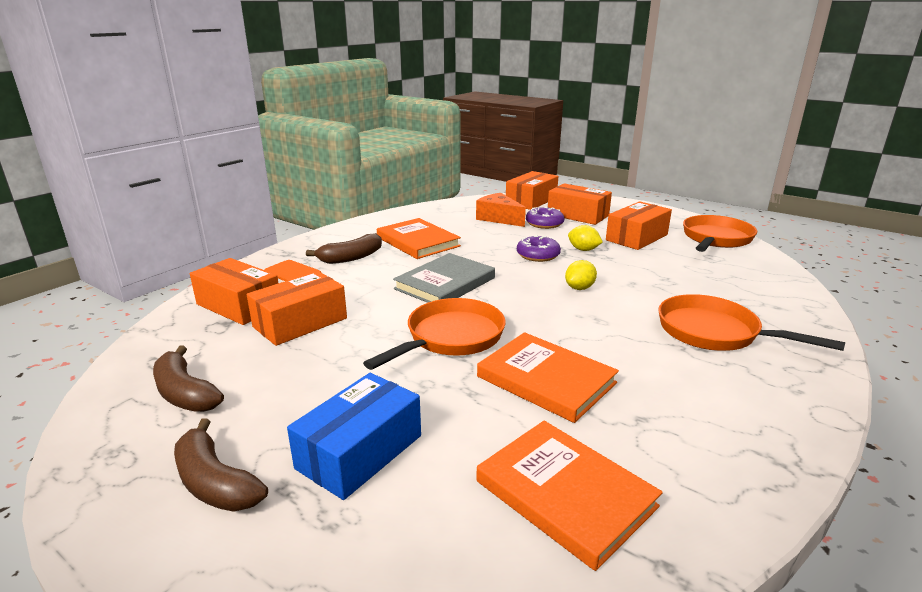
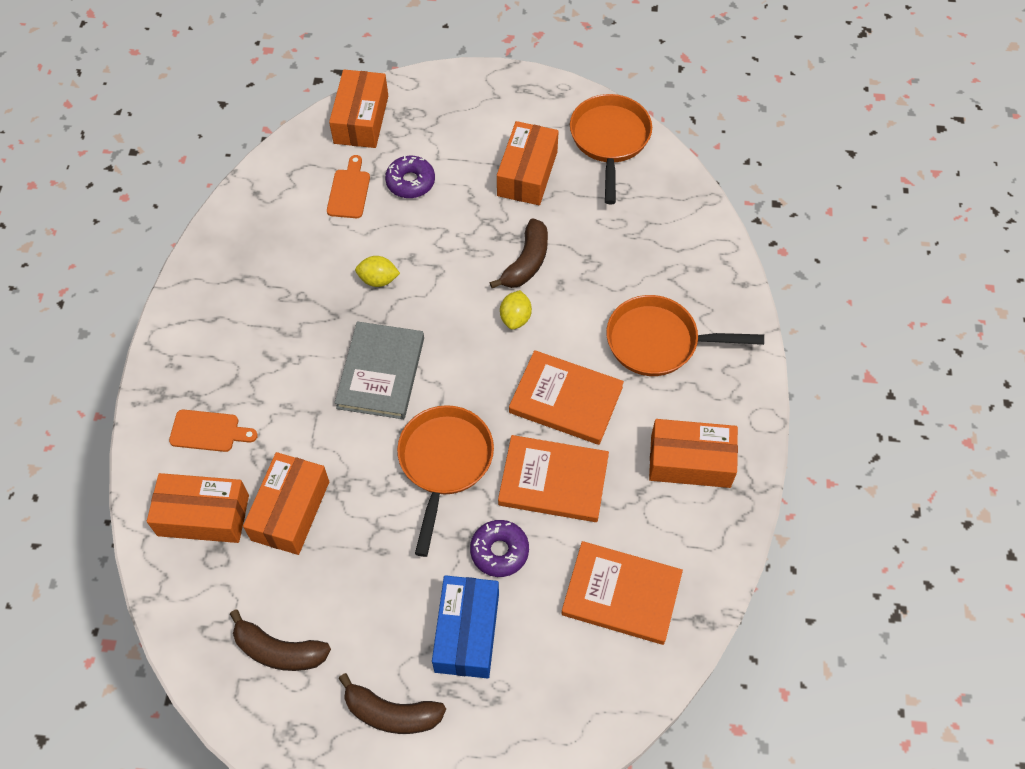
camera: 30 degrees left, 35 degrees up
(351, 258) = (242, 368): brown banana -> brown banana (526, 262)
(417, 242) = (291, 296): orange book -> orange book (565, 400)
(499, 218) = (349, 191): orange cheese -> orange cutting board
(538, 255) = (442, 266): purple donut -> purple donut (499, 551)
(577, 215) = (438, 139): orange box -> orange box (690, 461)
(583, 250) = (483, 231): yellow lemon -> yellow lemon (378, 280)

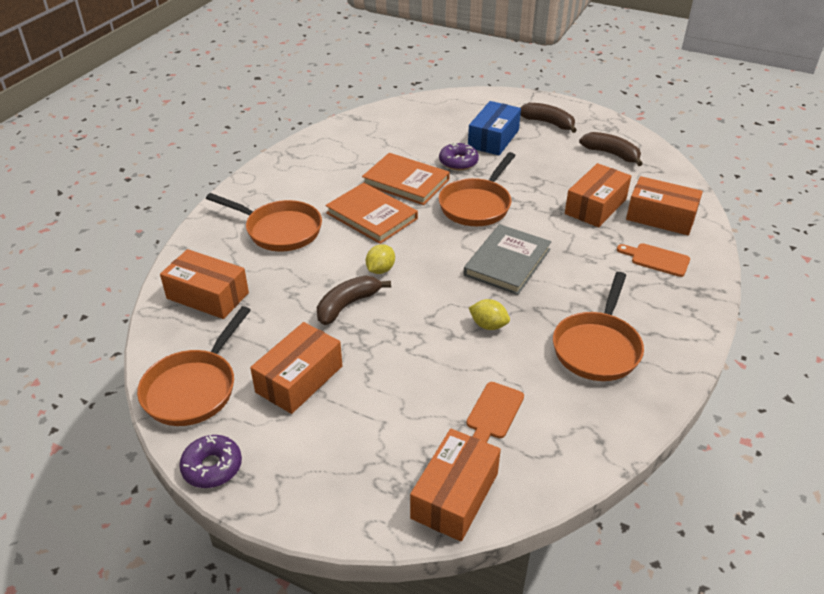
camera: 160 degrees left, 20 degrees down
(267, 285) = (597, 347): none -> orange pan
(410, 182) = (424, 404): purple donut -> purple donut (212, 467)
(621, 594) = (394, 133): orange book -> none
(690, 461) = (309, 171): orange box -> orange box (208, 295)

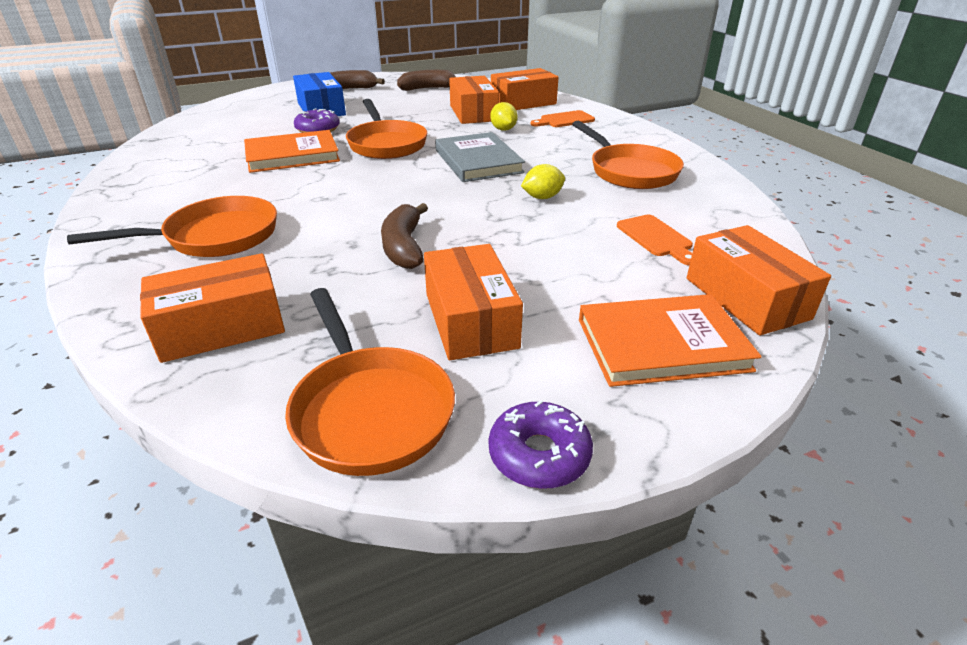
camera: 50 degrees left, 5 degrees down
(372, 216) = (302, 186): orange book -> orange book (662, 344)
(380, 270) = (385, 212): yellow lemon -> yellow lemon (503, 129)

